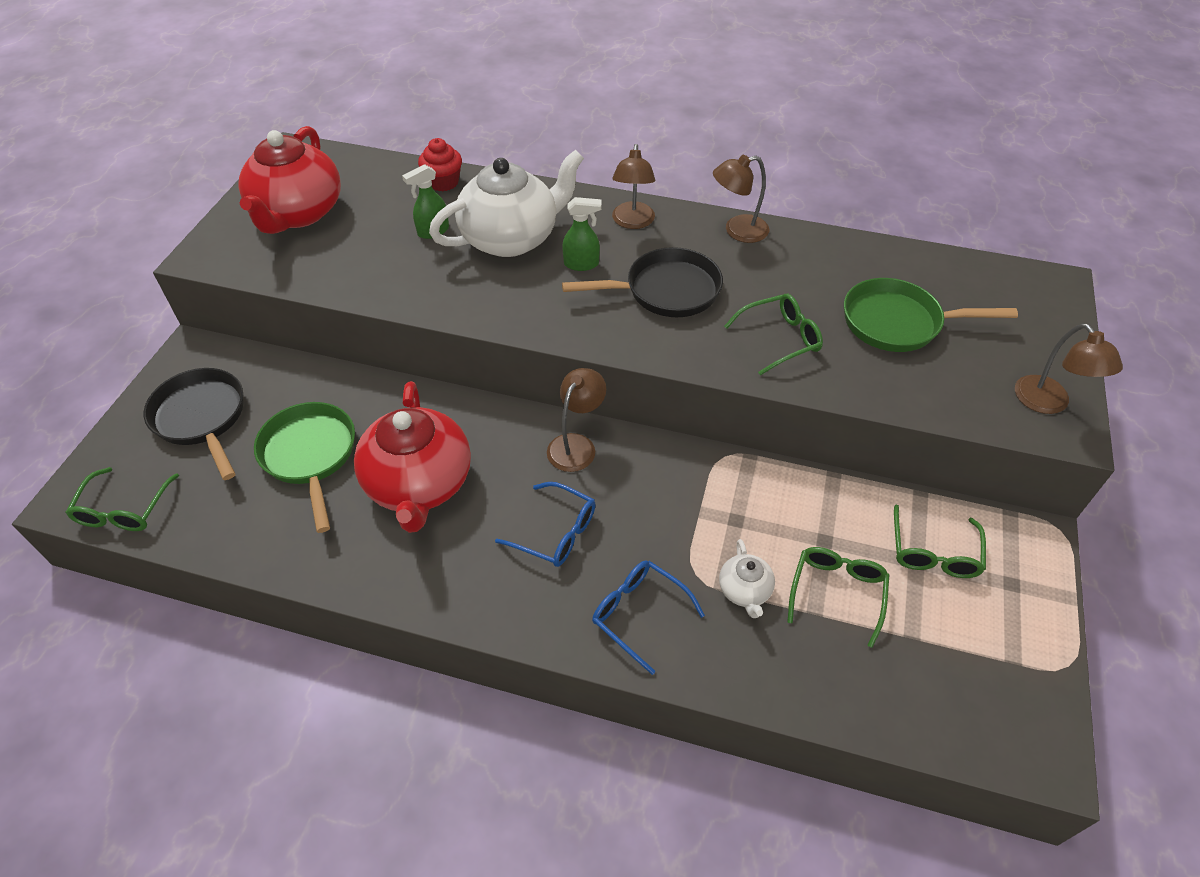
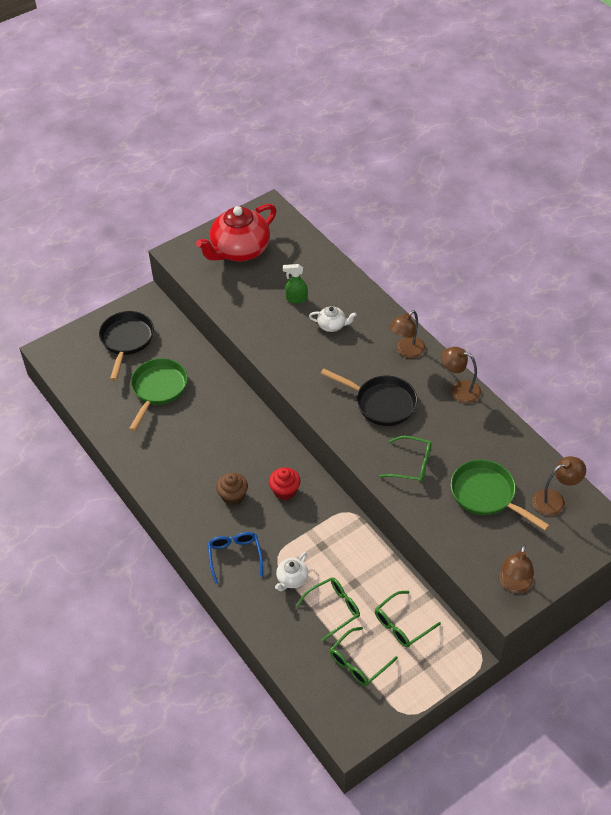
camera: 40 degrees right, 0 degrees up
(124, 509) = (65, 368): green glasses -> green glasses (358, 662)
(419, 484) = (193, 434): red teapot -> none
(443, 182) = (329, 269): red cupcake -> red cupcake (285, 491)
(511, 238) = (332, 325): white teapot -> white teapot, size x0.45
(555, 532) = (233, 496): blue glasses -> brown cupcake
(576, 445) = (282, 460): brown lamp -> brown lamp (555, 500)
(581, 264) = (353, 362): green spray bottle -> none

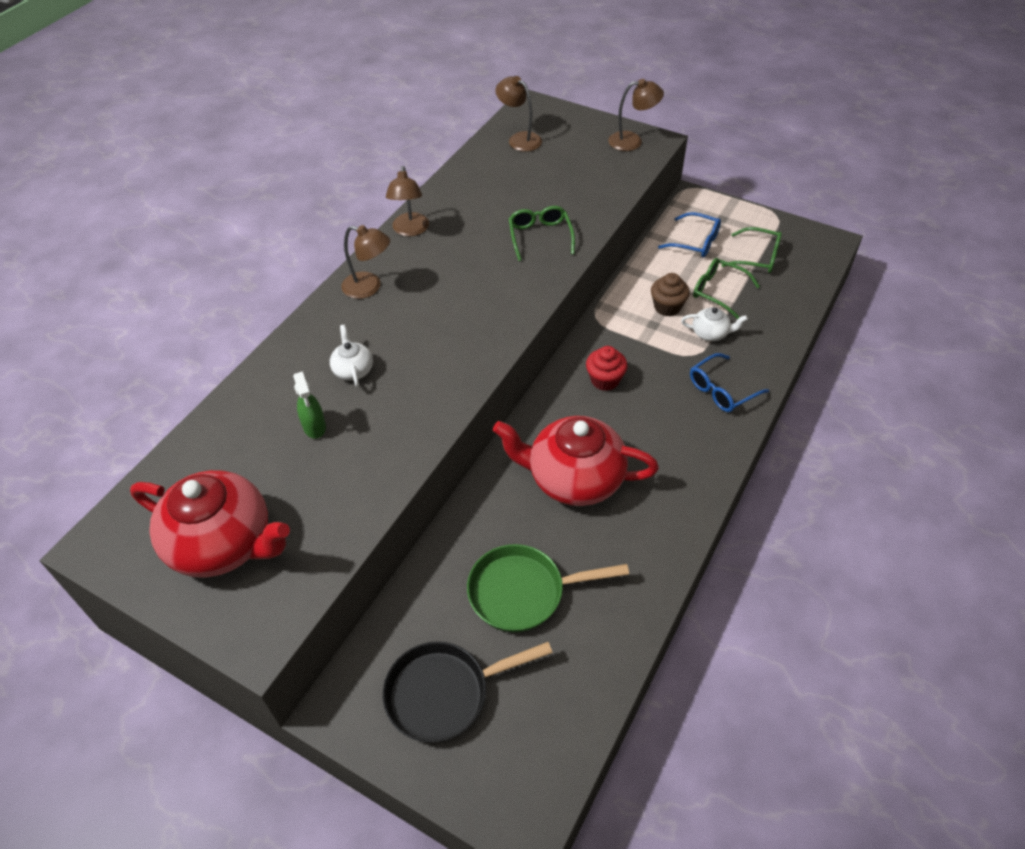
camera: 115 degrees left, 0 degrees up
(216, 441) = (574, 478): none -> red teapot
(233, 496) = (645, 425): brown cupcake -> brown cupcake (667, 307)
(381, 403) = (465, 284): black pan -> none
(402, 624) = (695, 242): green glasses -> blue glasses
(486, 495) = (543, 179): green pan -> none

